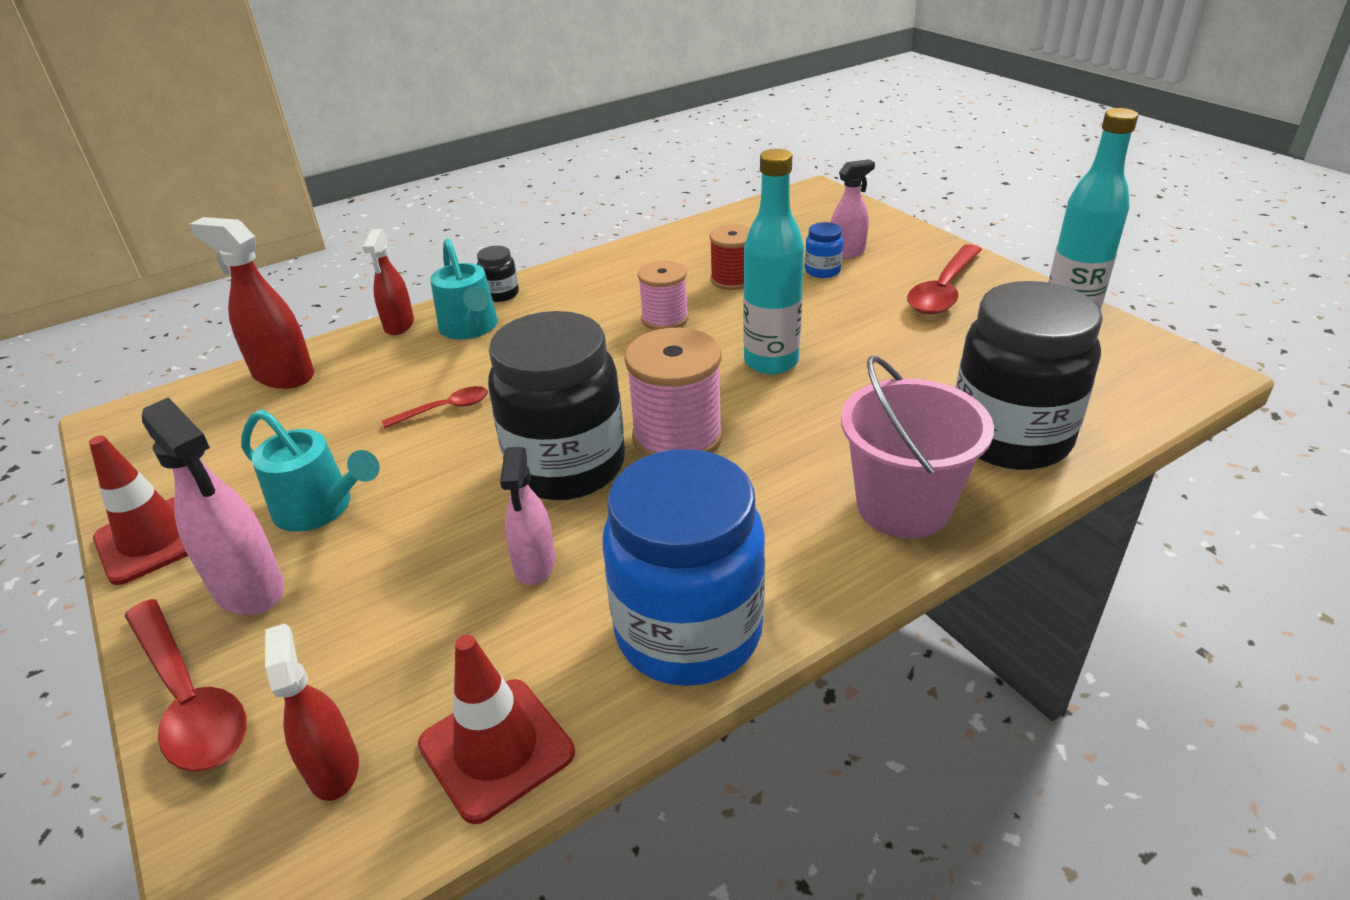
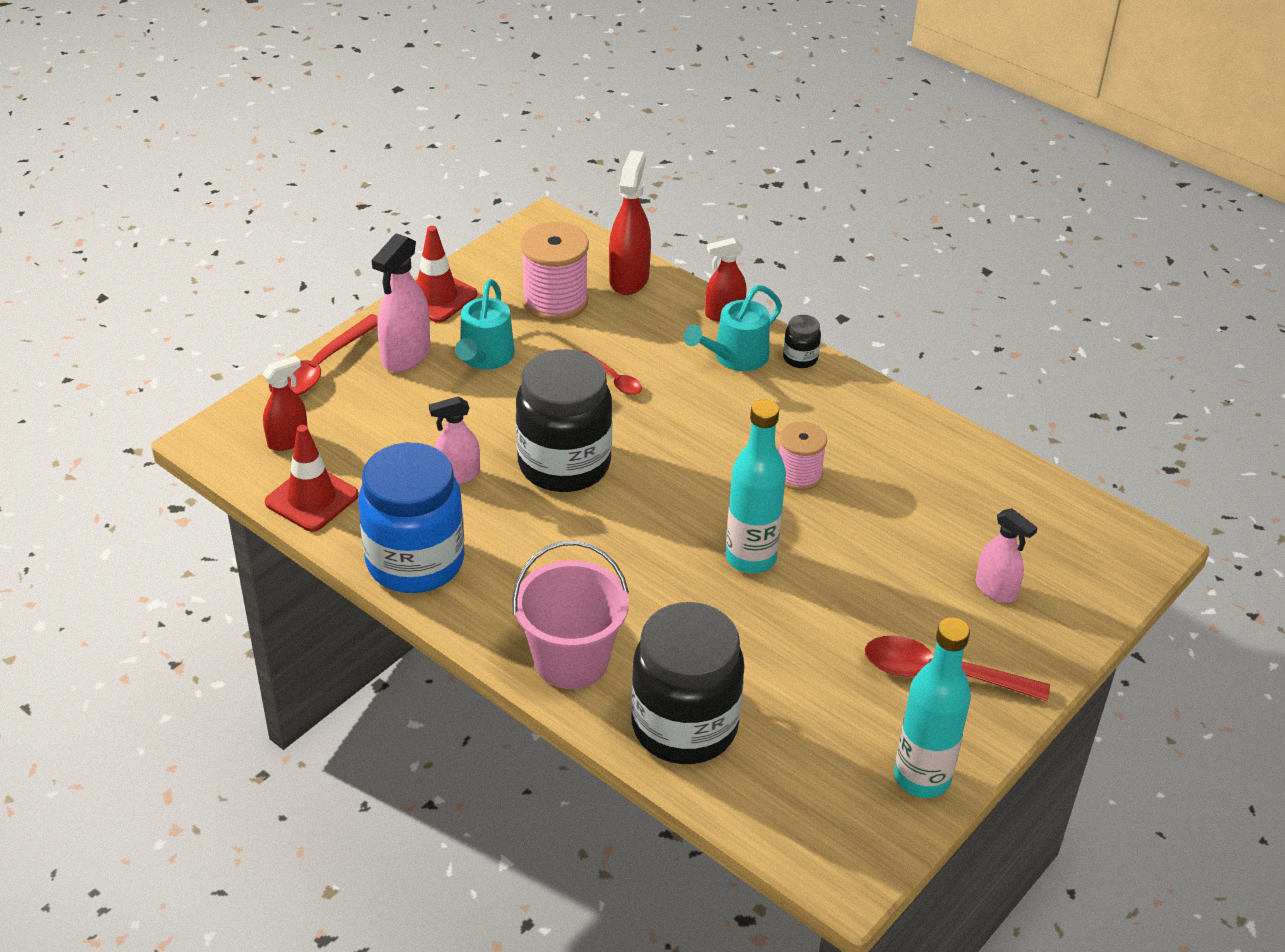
camera: 70 degrees right, 5 degrees up
(677, 437) = (619, 518): pink spool -> pink spool (555, 301)
(732, 279) = (895, 508): red spool -> none
(822, 271) = (944, 574): blue jar -> none

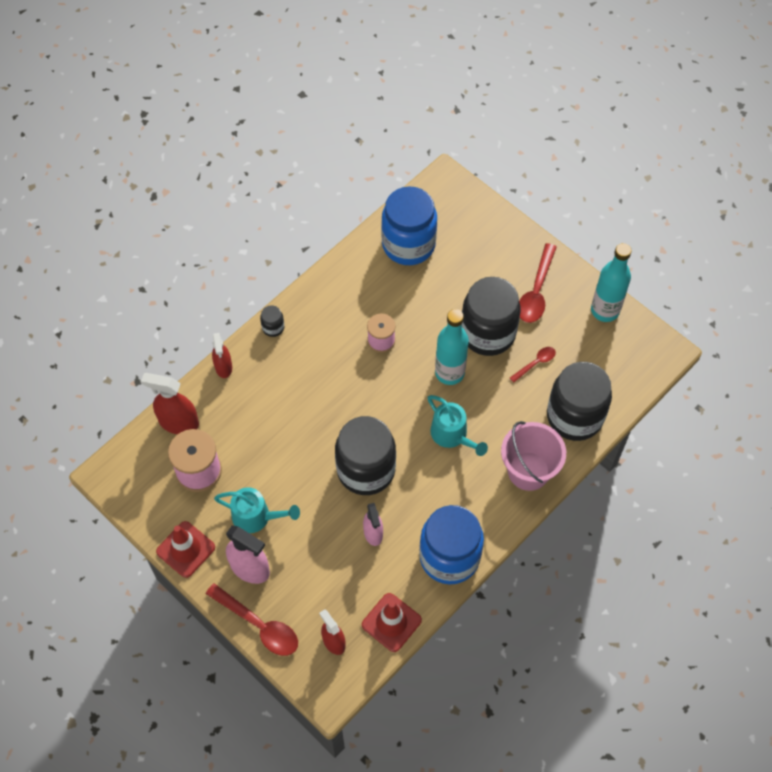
camera: 85 degrees left, 20 degrees up
(614, 379) = (285, 437): red spoon -> red spoon (535, 363)
(735, 357) = (269, 364): turquoise watering can -> turquoise watering can (452, 435)
(837, 606) = (488, 333): none -> black jar
(995, 503) = (408, 244): none -> blue jar
(996, 589) = (476, 256): pink spray bottle -> none

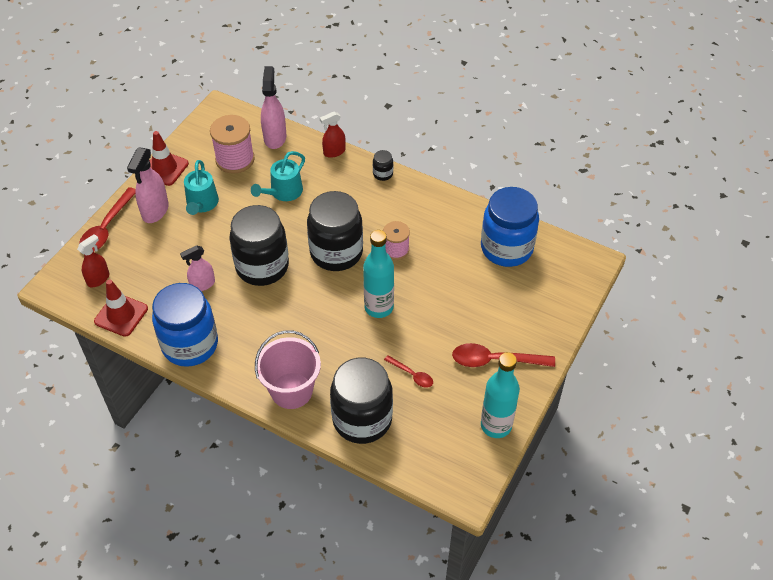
camera: 75 degrees right, 10 degrees down
(178, 422) = (275, 137): red spray bottle -> pink spray bottle
(452, 435) = (313, 323): turquoise watering can -> turquoise watering can (283, 192)
(488, 333) = (432, 329): black jar -> black jar (336, 252)

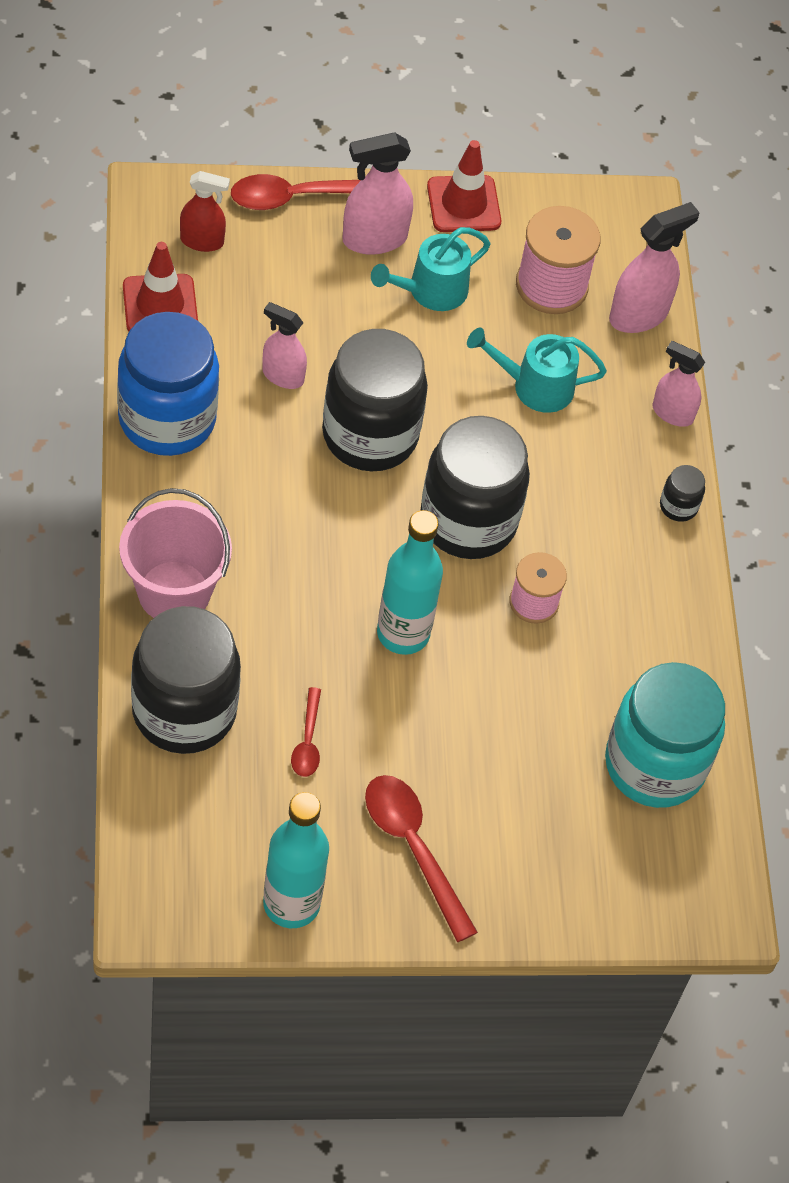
camera: 50 degrees right, 5 degrees up
(334, 152) = (672, 413): red spray bottle -> pink spray bottle
(506, 248) = (654, 765): blue jar -> turquoise jar

